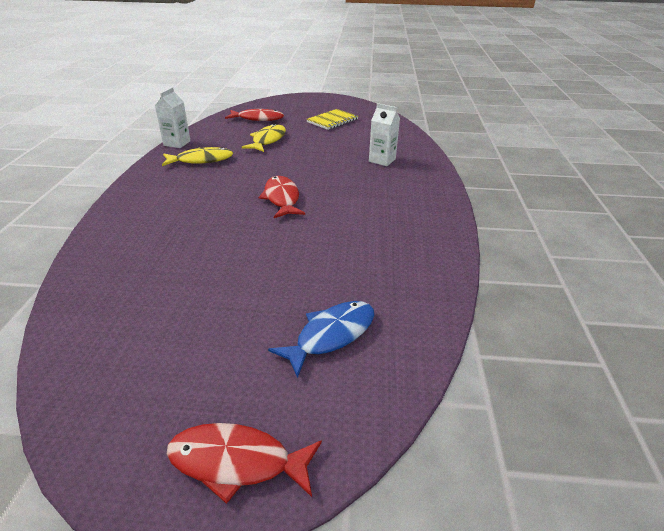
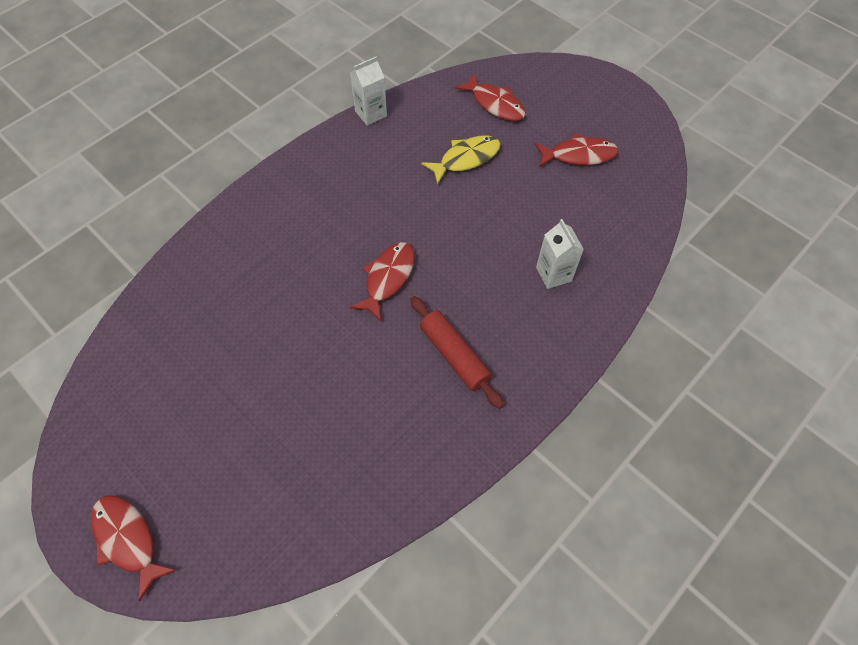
camera: 40 degrees right, 25 degrees up
(201, 160) = (369, 162): yellow fish -> none
(331, 335) = (270, 483): blue fish -> none
(332, 121) = (579, 155): yellow notebook -> red fish
(373, 210) = (454, 355): none -> red rolling pin

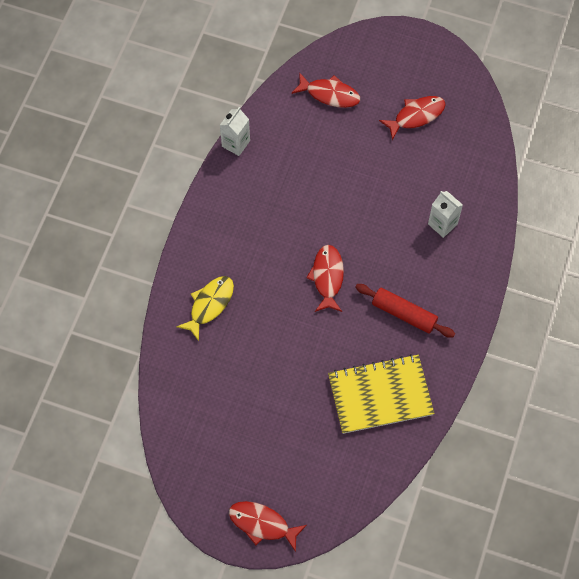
camera: 25 degrees left, 5 degrees up
(371, 440) = (380, 395): none -> yellow notebook
(466, 159) = (332, 154): yellow fish -> yellow fish (209, 305)

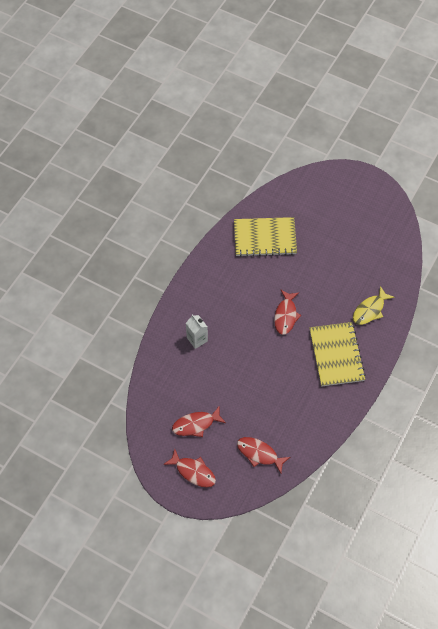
camera: 170 degrees left, 5 degrees down
(236, 143) = (338, 424): white carton -> none
(249, 233) = (336, 355): none -> yellow notebook
(262, 524) = (350, 180): red fish -> red fish (193, 472)
(404, 314) = (238, 284): red rolling pin -> none

